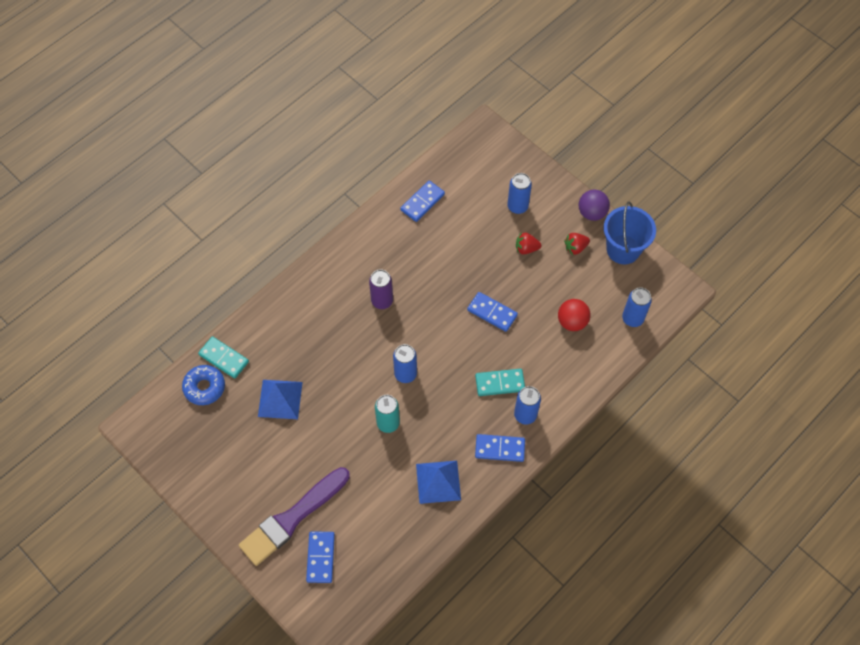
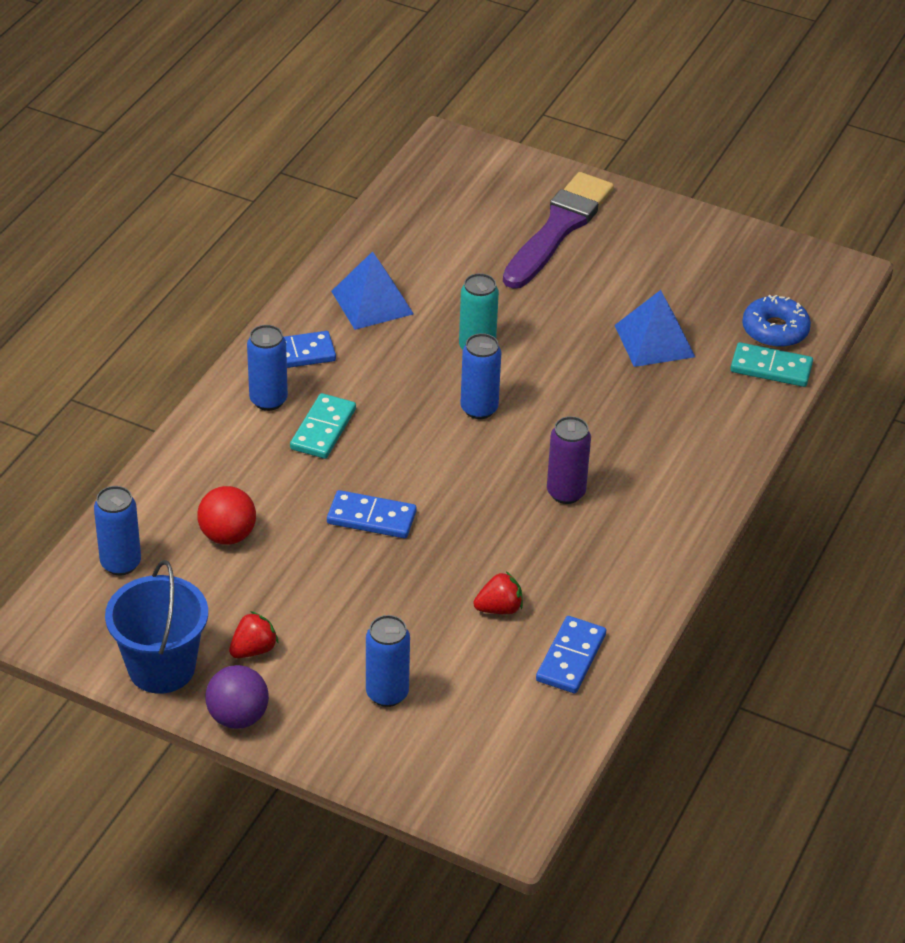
camera: 160 degrees right, 20 degrees down
(320, 557) = (499, 202): blue domino -> none
(500, 383) = (323, 429): turquoise domino -> turquoise domino turned 45 degrees counterclockwise
(526, 248) = (345, 627): red strawberry -> red strawberry (499, 608)

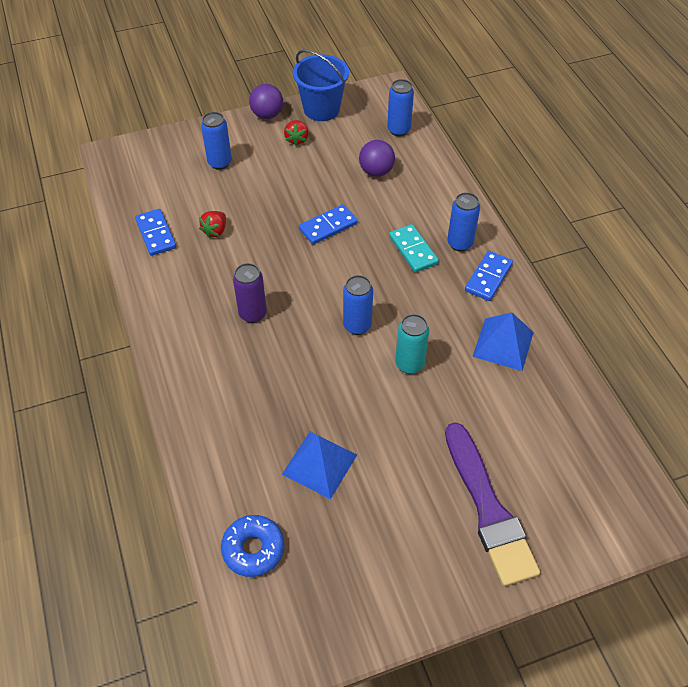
camera: 135 degrees right, 10 degrees up
(227, 535) = (376, 171): red ball -> purple ball
(771, 368) = (225, 509): turquoise domino -> none

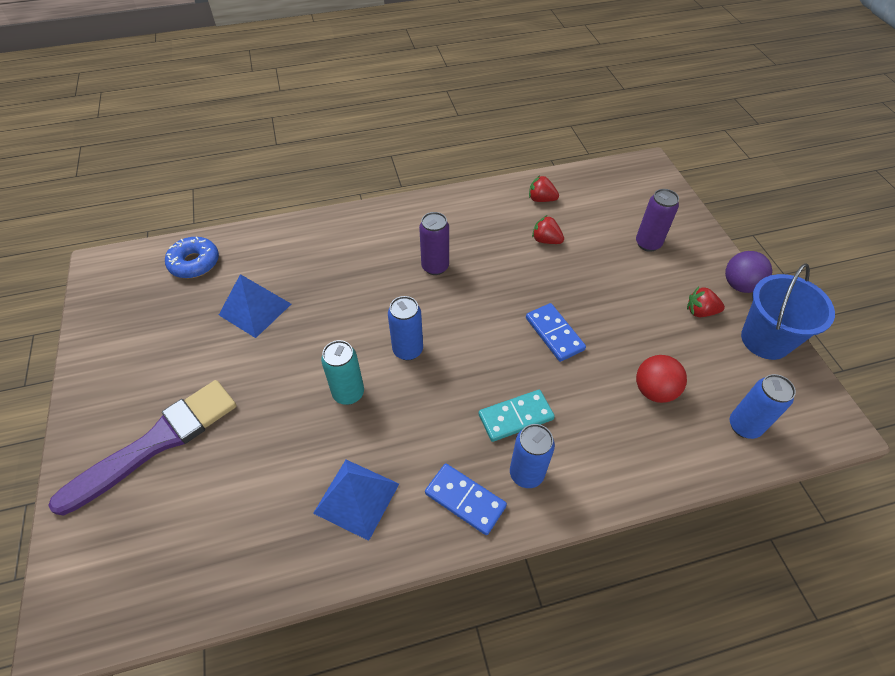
camera: 95 degrees right, 0 degrees up
(156, 234) = (541, 199): blue domino -> red strawberry
(220, 163) = (648, 244): blue can -> purple can
(376, 171) = (654, 390): purple ball -> red ball
(488, 509) = (156, 443): purple brush -> purple brush turned 150 degrees clockwise

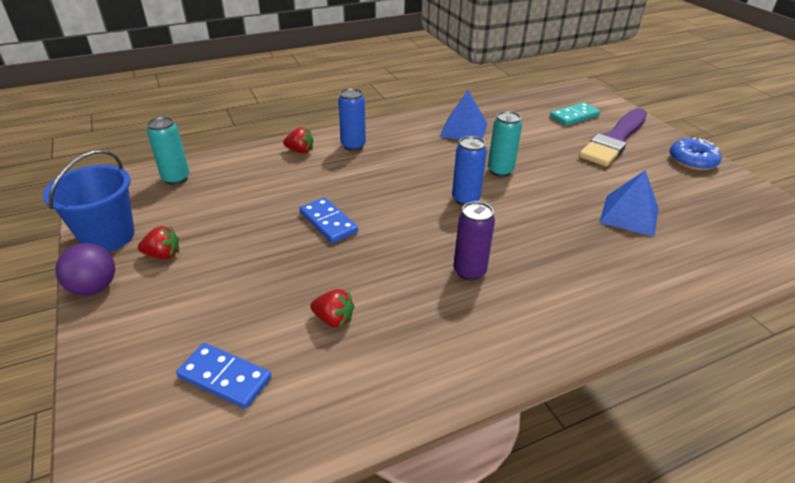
camera: 170 degrees right, 15 degrees down
(194, 263) = (738, 248): blue donut -> blue donut (692, 161)
(465, 500) = (393, 134): blue domino -> blue domino (225, 377)
(516, 417) = (363, 169): turquoise domino -> turquoise domino (574, 116)
(541, 199) = (339, 390): red strawberry -> red strawberry (300, 151)
(648, 244) = (189, 330): purple can -> none
(654, 390) = (243, 192): red ball -> none
(744, 426) = (176, 178): blue can -> turquoise can

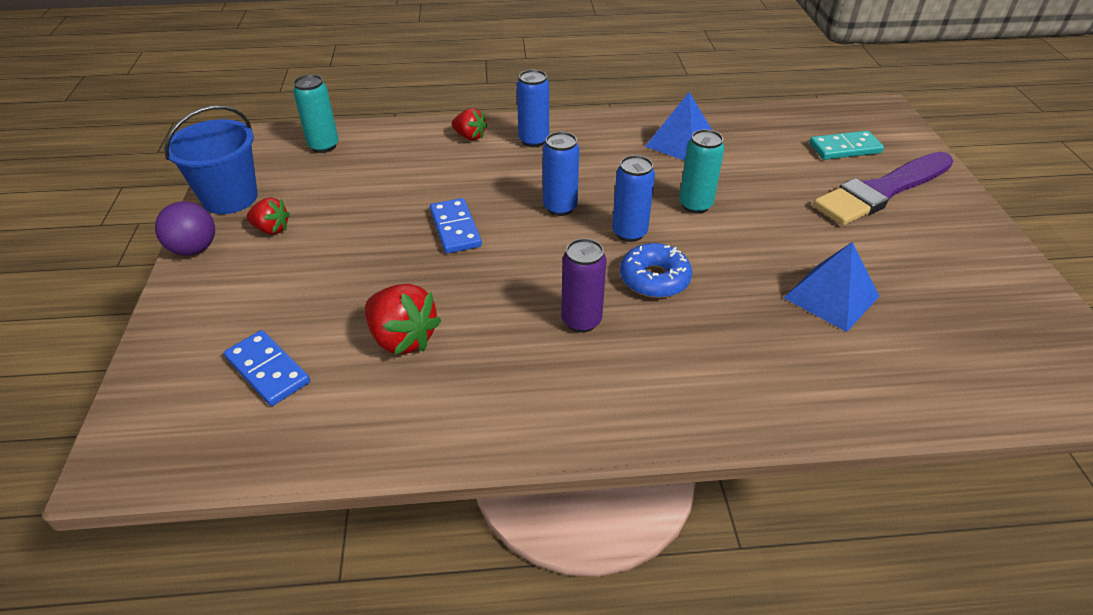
camera: 20 degrees right, 5 degrees up
(334, 319) = (402, 338): red strawberry -> red strawberry, size x1.63
(402, 191) = (560, 207): none -> blue can
(692, 161) = (978, 241): blue donut -> blue donut (654, 279)

